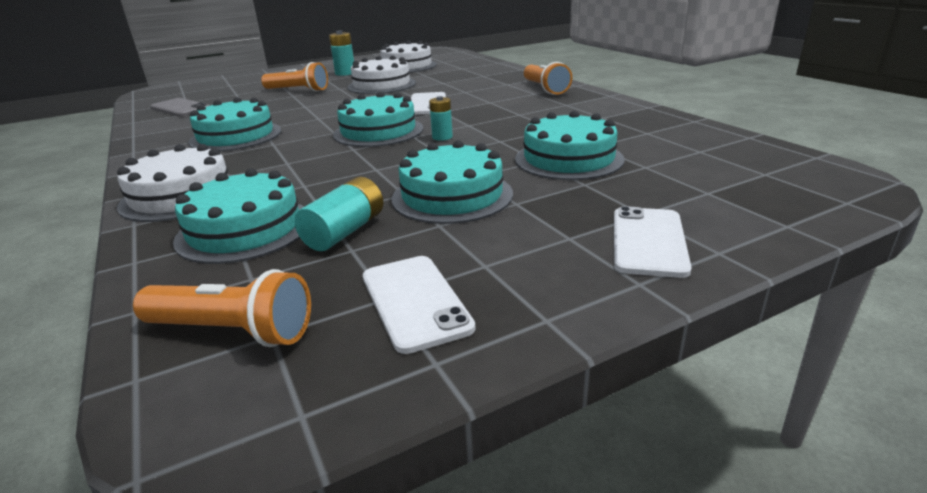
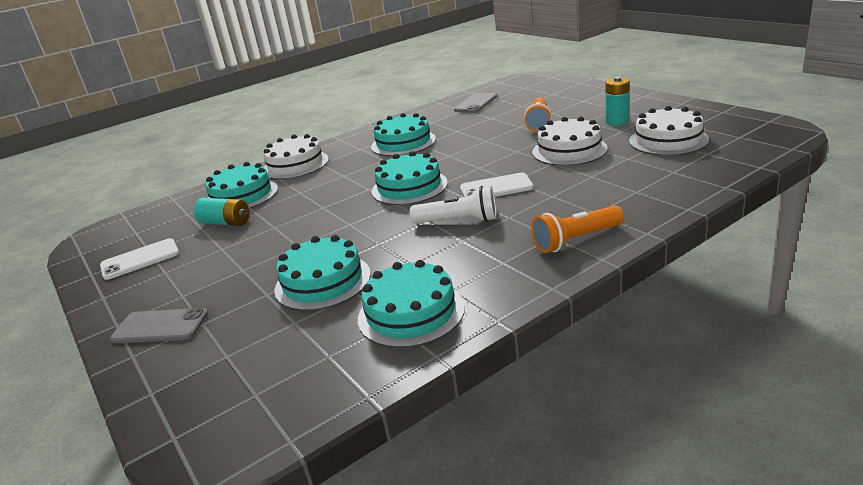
camera: 85 degrees right, 0 degrees up
(232, 331) = (143, 224): orange flashlight -> none
(442, 137) = (391, 216): turquoise battery -> none
(452, 196) = (263, 244): turquoise cake -> turquoise cake (411, 313)
(482, 115) = (458, 221): none -> white flashlight
(648, 241) = (160, 326): white phone -> grey phone

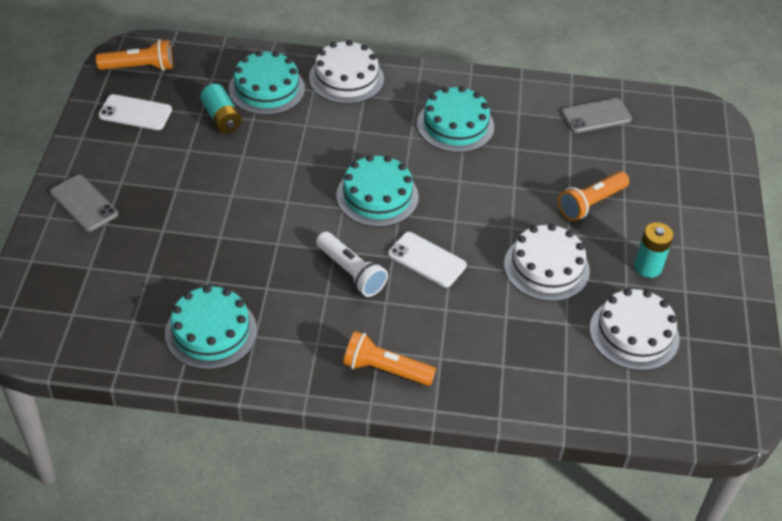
camera: 35 degrees right, 20 degrees up
(110, 240) = (139, 67): none -> orange flashlight
(322, 281) = (202, 251): turquoise cake -> none

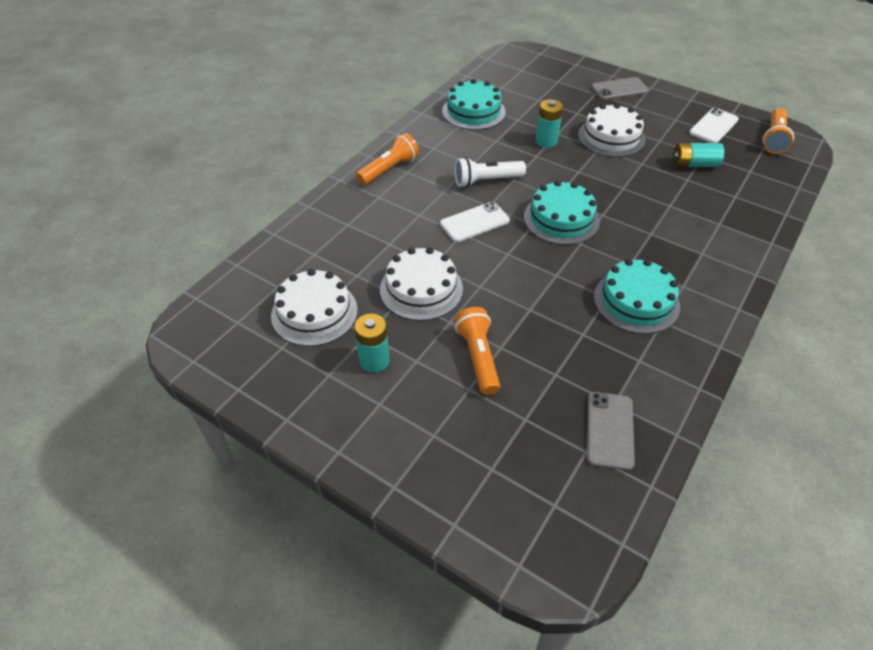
camera: 120 degrees right, 0 degrees up
(242, 242) = (546, 141): none -> turquoise battery
(266, 89) = (728, 197): turquoise cake -> none
(346, 78) = (732, 249): white cake -> white cake (611, 137)

